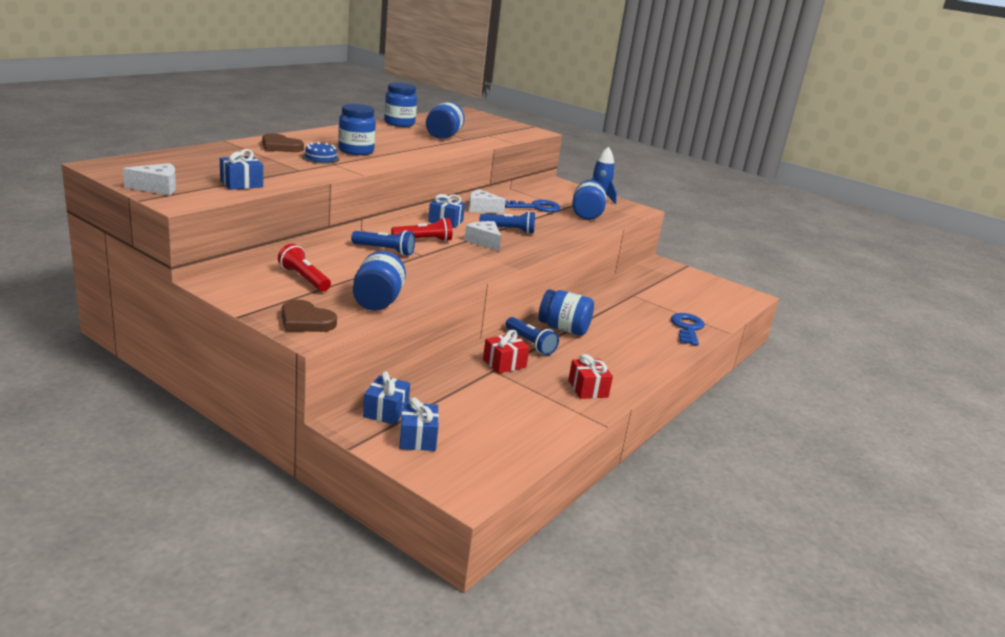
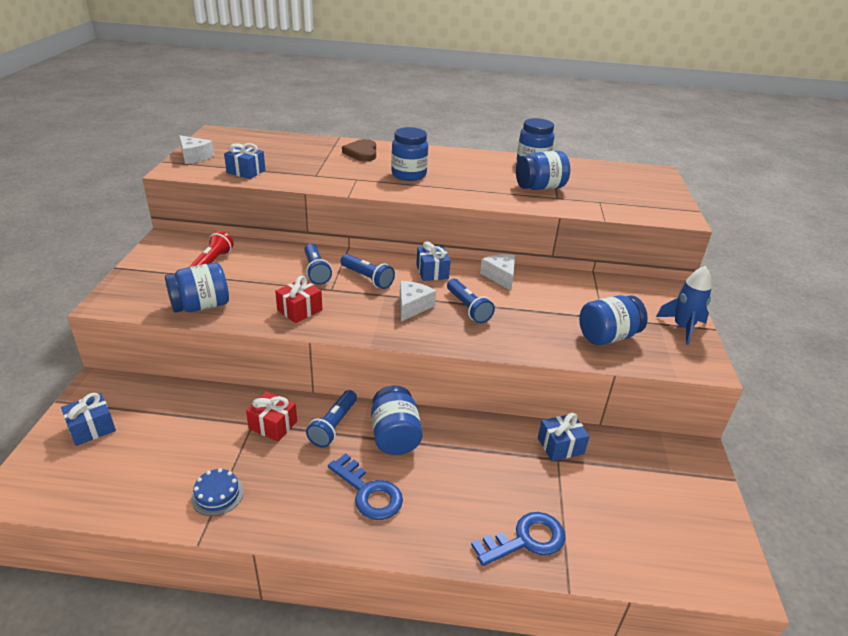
camera: 60 degrees right, 10 degrees up
(306, 321) = (131, 292): brown heart -> none
(320, 158) = (361, 171): blue cake -> blue cake (217, 495)
(386, 411) = (127, 395): blue gift -> blue gift (560, 446)
(423, 240) = (367, 278): red flashlight -> blue flashlight
(536, 207) = (565, 301): blue key -> blue key (369, 492)
(588, 389) = (270, 502): red gift -> red gift (300, 310)

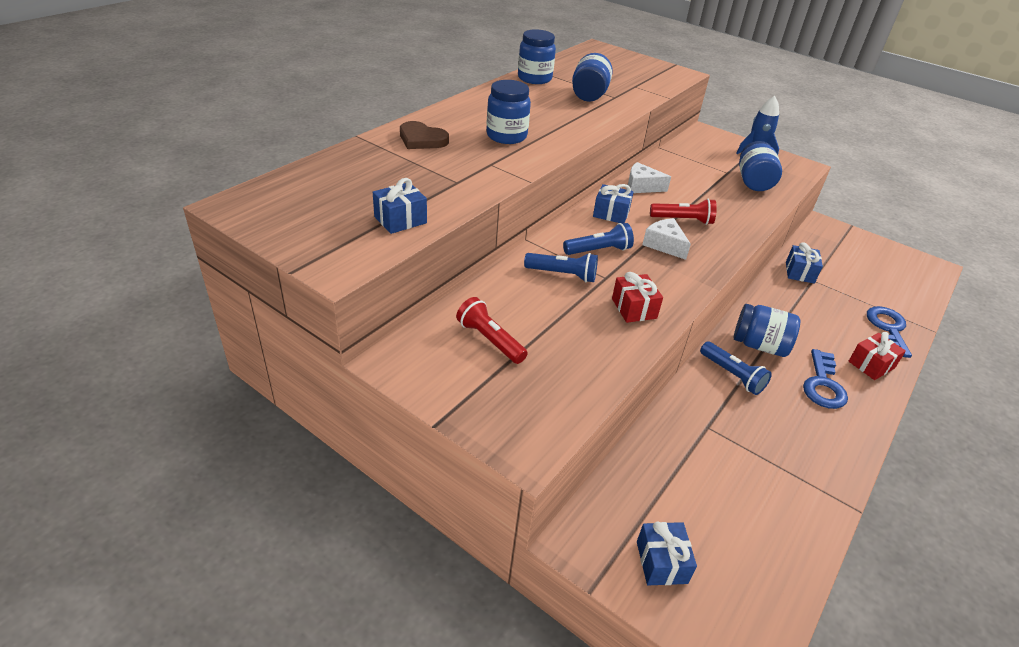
camera: 60 degrees left, 5 degrees up
(194, 157) = (306, 243): white cheese -> none
(201, 306) = (584, 373): blue jar -> none
(217, 495) = (801, 480): blue cake -> none
(273, 425) = (715, 413): red gift -> red gift (871, 365)
(369, 492) = (823, 385): blue key -> blue key turned 120 degrees clockwise
(468, 308) = (683, 220): blue flashlight -> red flashlight

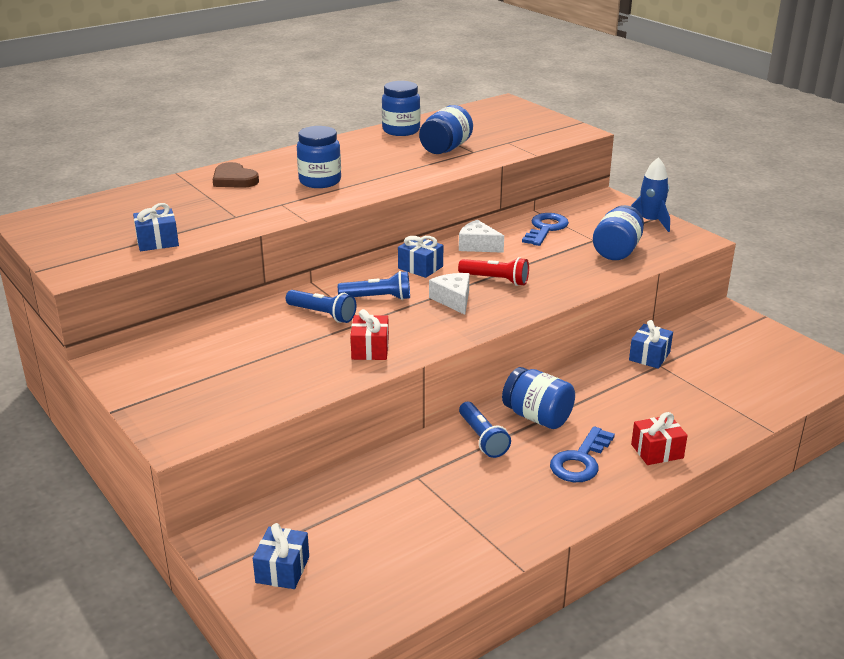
camera: 20 degrees right, 10 degrees down
(490, 340) = (208, 358): red flashlight -> none
(888, 328) = (712, 421): blue key -> blue key (545, 228)

